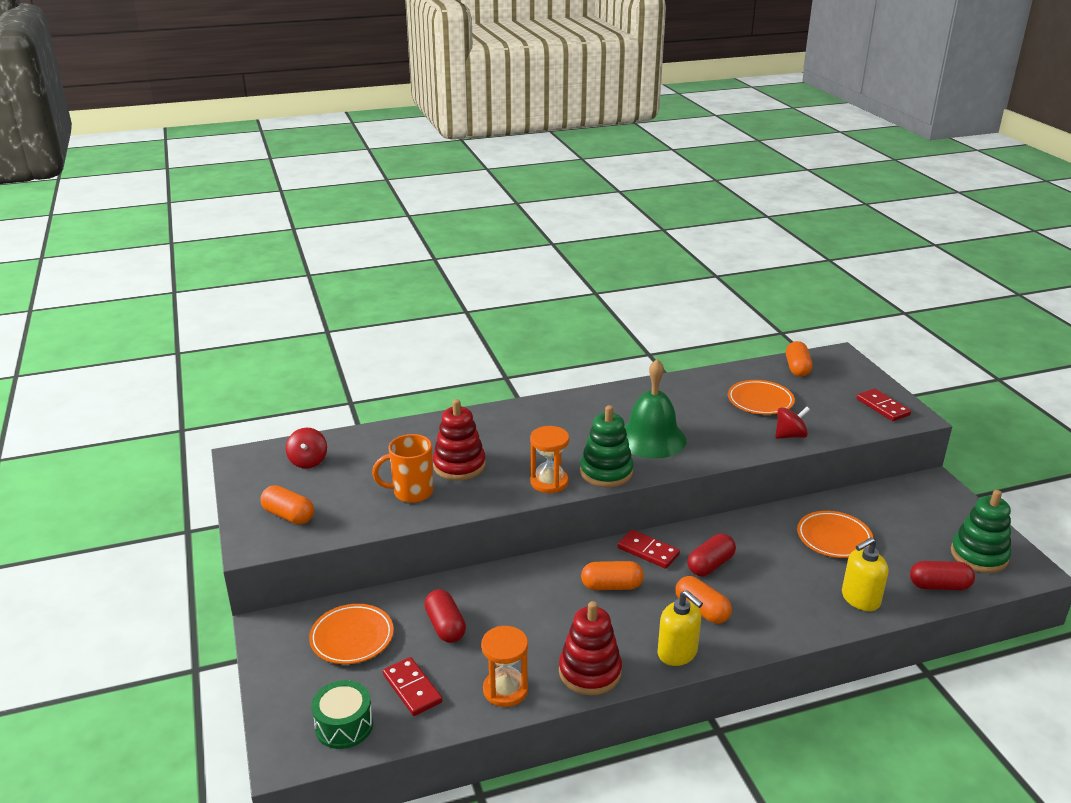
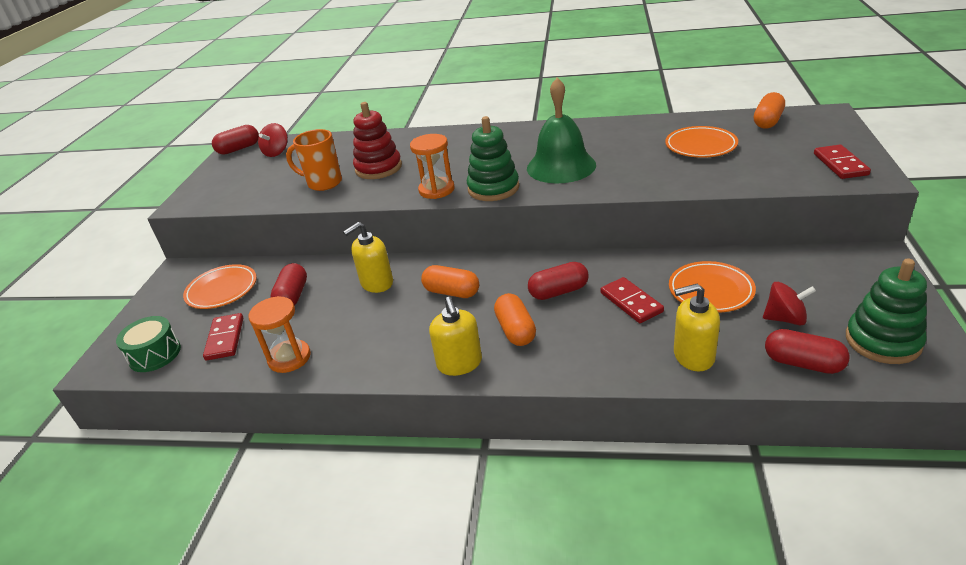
camera: 30 degrees right, 5 degrees up
(249, 463) = (239, 149): none -> red capsule
(289, 515) = (225, 187): orange capsule -> none
(526, 593) = (376, 283): none -> yellow soap dispenser
(590, 672) = (368, 361): red stacking toy -> none
(648, 551) = (510, 269): red domino -> red domino (631, 302)
(790, 436) = (706, 179): red spinning top -> red spinning top (785, 318)

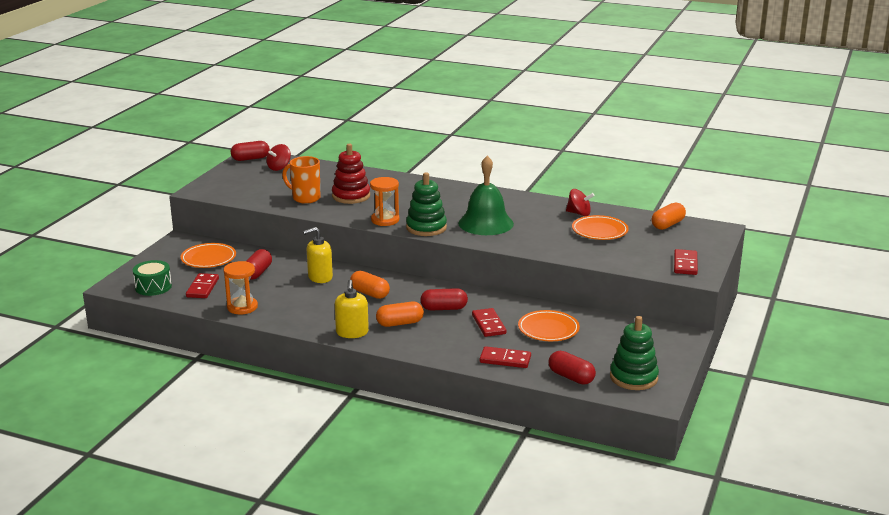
camera: 10 degrees right, 10 degrees down
(515, 330) = (400, 323): orange capsule -> orange capsule turned 75 degrees clockwise
(693, 356) = (505, 360): yellow soap dispenser -> red domino
(785, 318) = (583, 354): red spinning top -> red spinning top (579, 213)

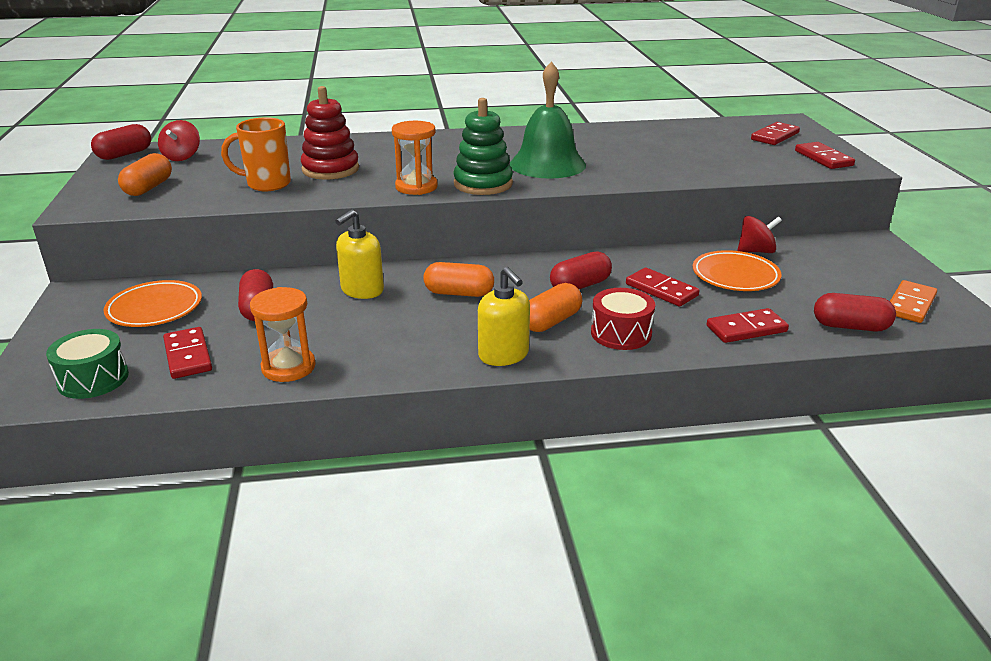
camera: 30 degrees left, 5 degrees up
(429, 340) = (621, 333): none -> red drum
(579, 213) = (632, 134): red spinning top -> red spinning top (756, 251)
(599, 231) = (683, 146): orange plate -> none
(633, 377) = (910, 304): green stacking toy -> orange domino
(667, 225) = (737, 127): orange capsule -> orange capsule (148, 188)
(682, 239) = (775, 136): none -> red domino

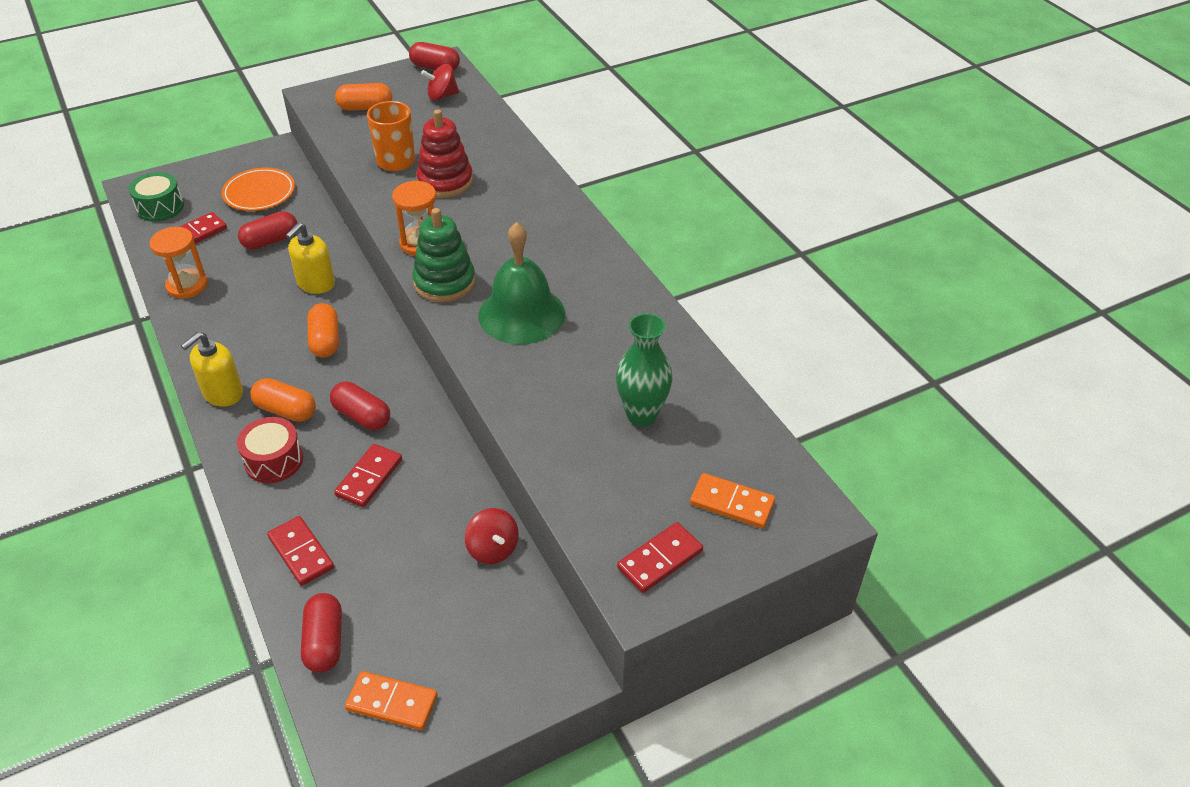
camera: 70 degrees right, 15 degrees up
(362, 290) = (315, 283): yellow soap dispenser -> yellow soap dispenser turned 75 degrees counterclockwise
(683, 146) = (642, 415): none -> green vase
(735, 276) = (420, 534): orange plate -> none
(775, 136) = (731, 503): red domino -> orange domino

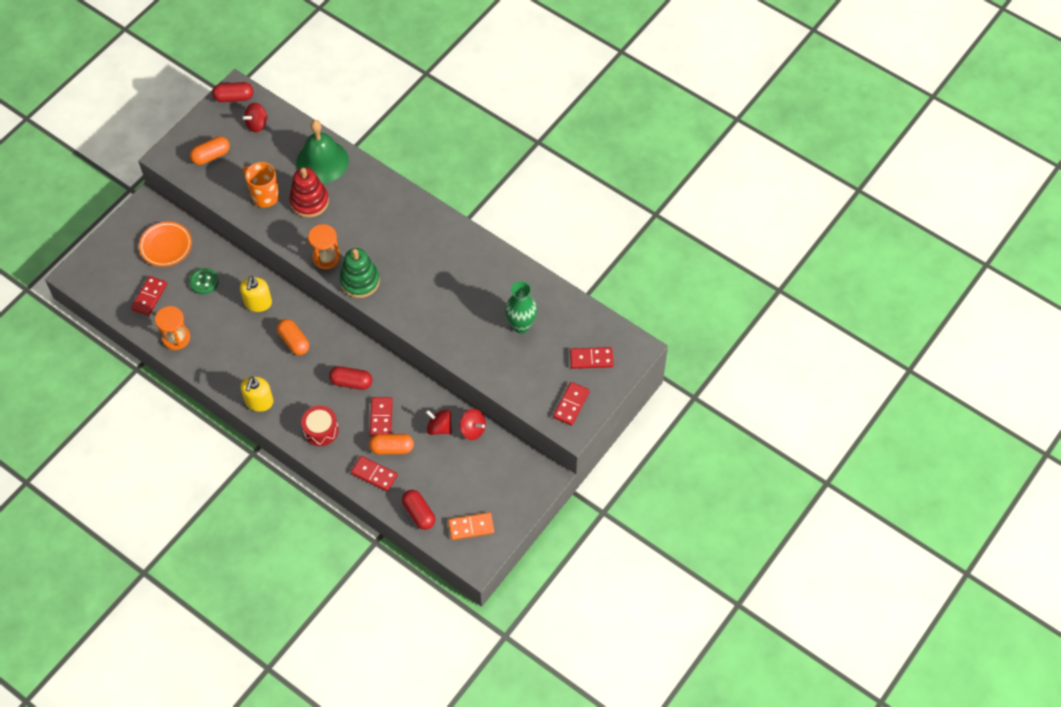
camera: 25 degrees left, 15 degrees up
(160, 207) = (106, 285): green drum -> none
(271, 241) = (204, 282): red capsule -> green button
(286, 410) = (304, 397): orange capsule -> orange capsule (392, 448)
(444, 525) = (439, 427): none -> red spinning top
(521, 314) = (419, 285): green bell -> green bell (322, 161)
(731, 503) = (591, 359): orange domino -> red domino

